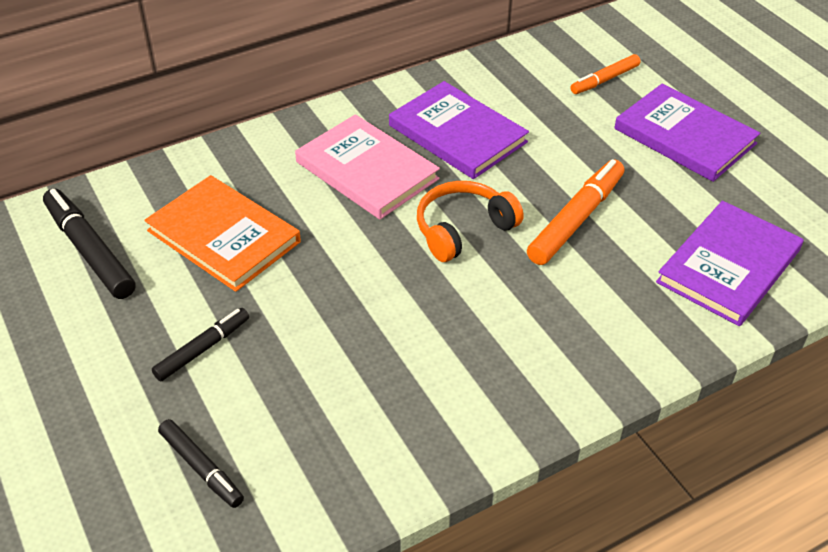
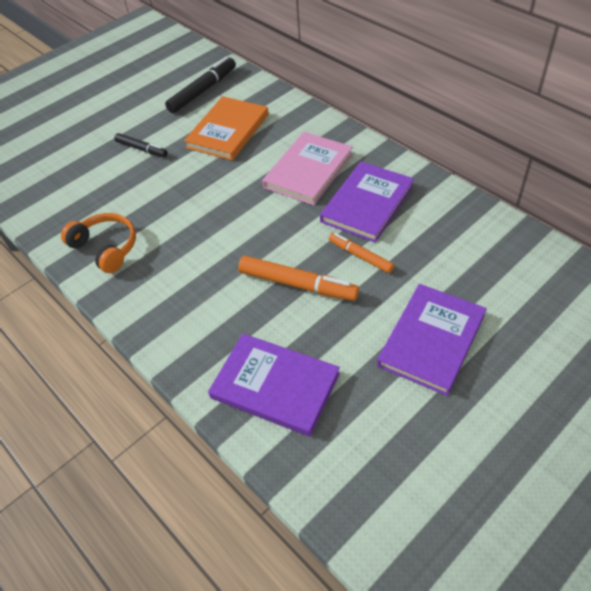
camera: 80 degrees right, 5 degrees up
(201, 468) = (65, 172): black marker -> none
(463, 229) = (267, 228): orange headphones -> orange headphones (106, 248)
(604, 80) = (484, 275): orange marker -> orange marker (360, 256)

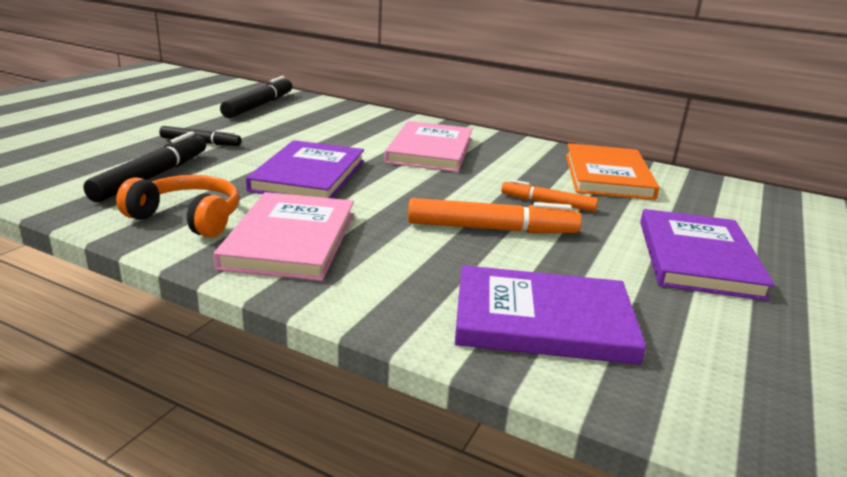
camera: 25 degrees left, 25 degrees down
(98, 195) = (152, 177): none -> black marker
(159, 280) = (290, 240): none -> pink book
(228, 131) = (309, 129): orange book -> orange book (607, 176)
(367, 204) = (519, 168): purple book -> purple book (309, 175)

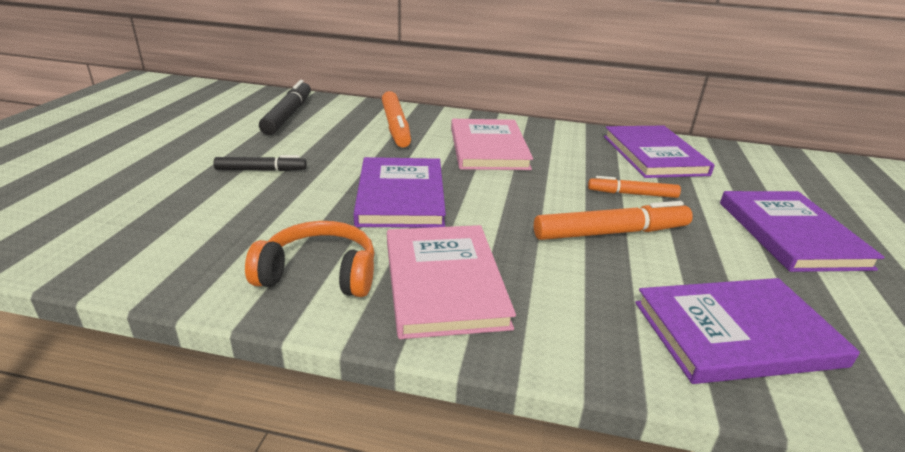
camera: 15 degrees left, 5 degrees up
(152, 177) = (241, 224): black marker -> none
(353, 124) = (395, 126): none -> orange marker
(607, 176) = (653, 155): orange book -> purple book

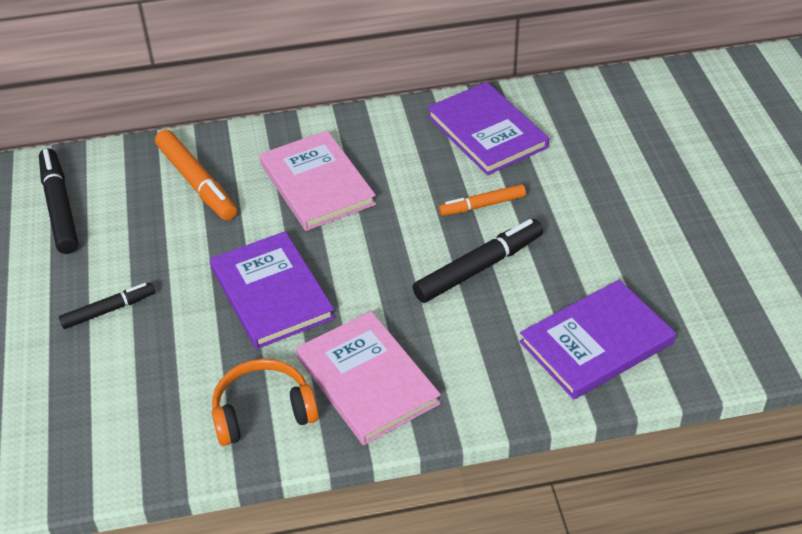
camera: 20 degrees left, 15 degrees up
(611, 232) = (479, 268): orange marker -> black marker
(791, 234) = (627, 210): purple book -> none

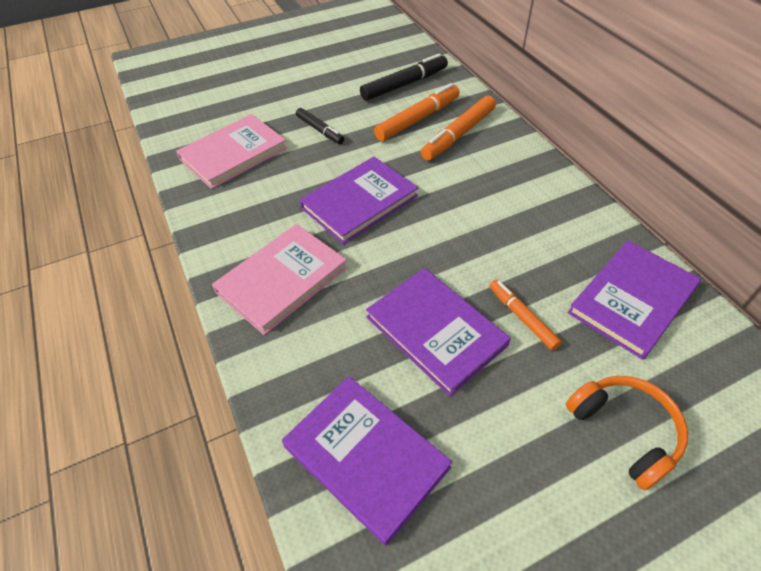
camera: 75 degrees right, 5 degrees up
(144, 211) = (417, 119): none -> orange marker
(263, 412) = (242, 227): orange headphones -> orange headphones (624, 431)
(317, 184) = (491, 197): pink book -> pink book (233, 154)
(479, 268) = (435, 331): black marker -> purple book

